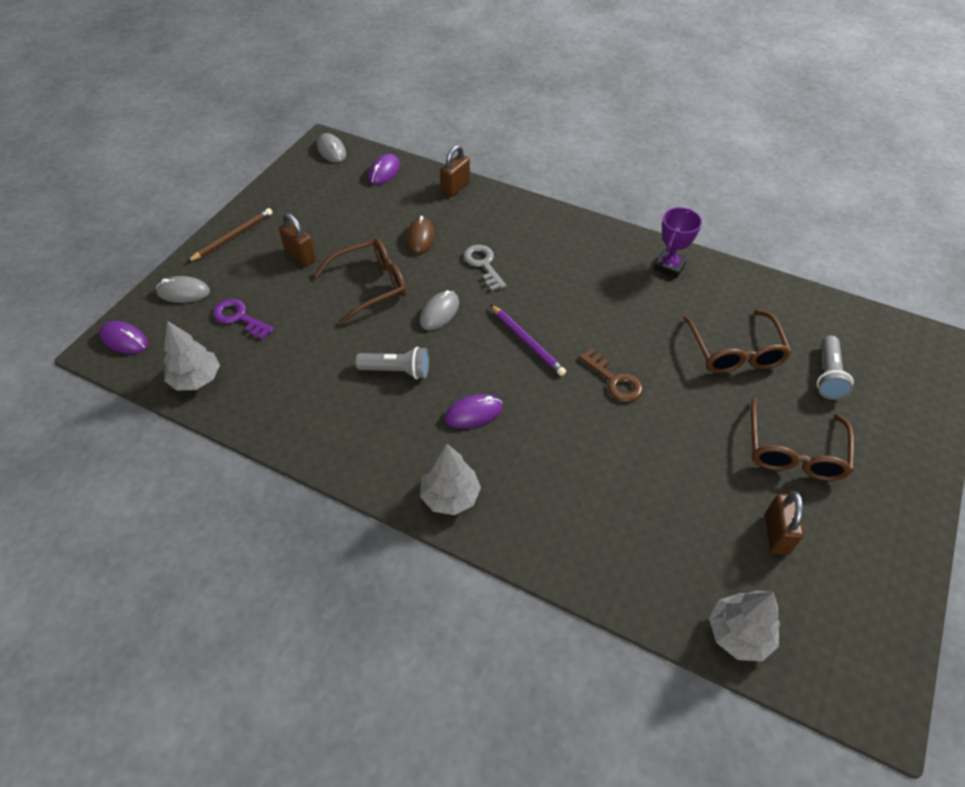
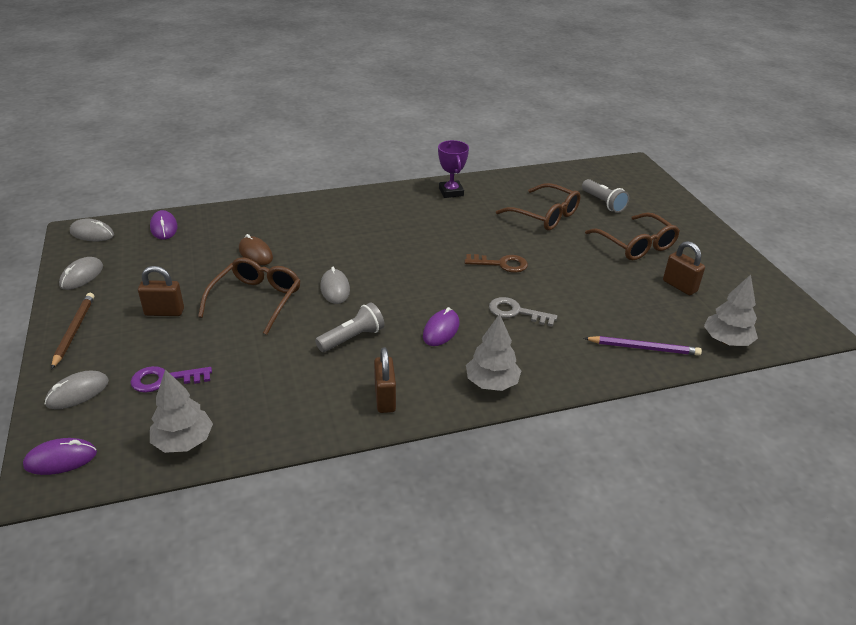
camera: 45 degrees left, 15 degrees down
(285, 188) = (82, 276): none -> grey mouse
(455, 188) = (241, 213): brown padlock -> brown padlock (385, 399)
(483, 265) = (328, 247): grey key -> grey key (516, 312)
(527, 341) = (420, 273): purple pencil -> purple pencil (643, 348)

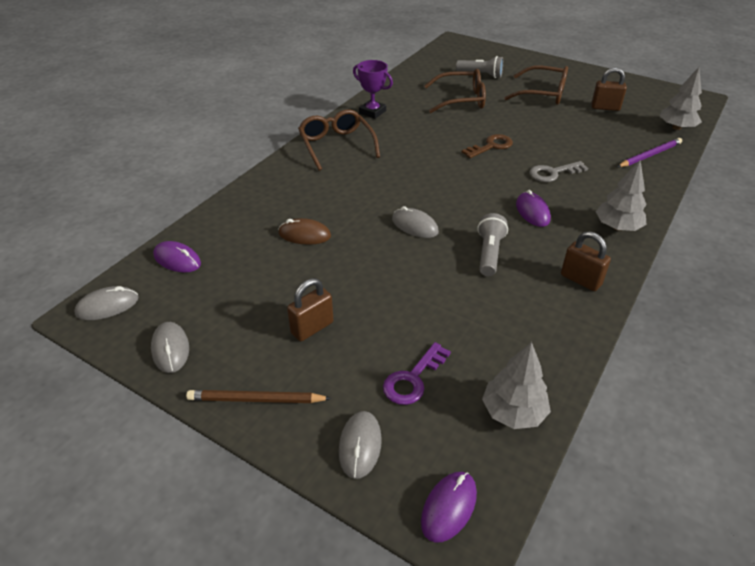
camera: 40 degrees left, 5 degrees up
(74, 331) = (256, 400): brown pencil -> brown pencil turned 45 degrees counterclockwise
(256, 300) = (371, 270): brown glasses -> brown glasses (336, 145)

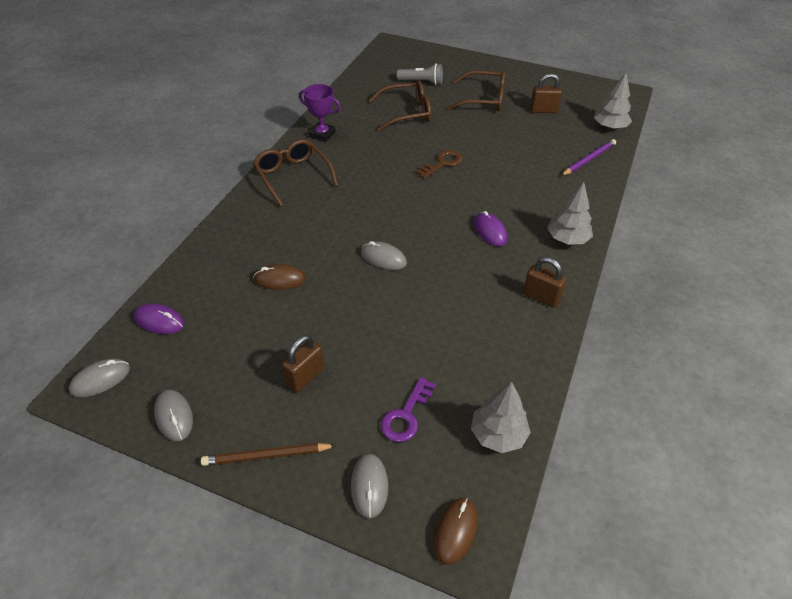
camera: 10 degrees left, 5 degrees up
(449, 507) = (455, 531): purple mouse -> brown mouse
(489, 253) = (456, 279): grey flashlight -> none
(553, 173) = (503, 187): grey key -> none

